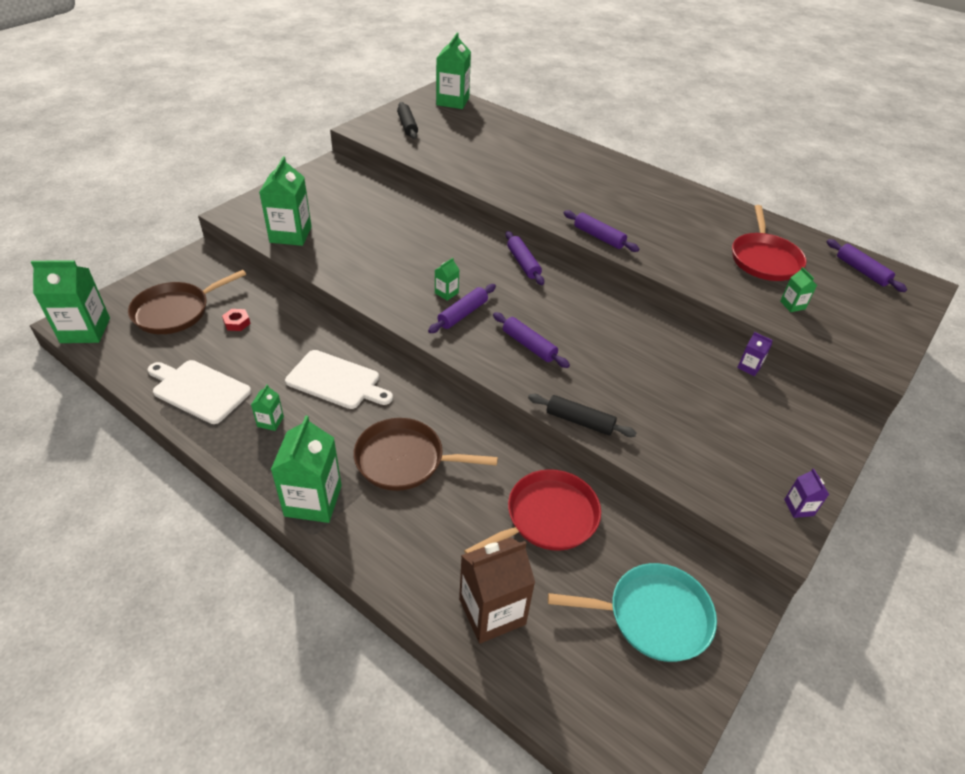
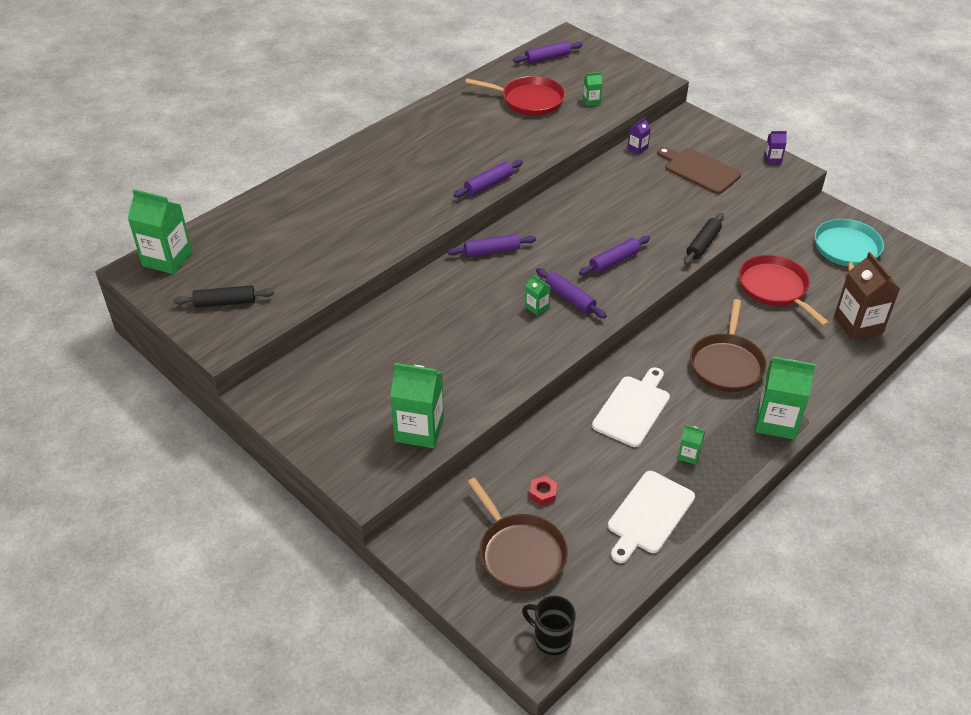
camera: 80 degrees left, 0 degrees up
(85, 330) = (551, 638): green carton -> black mug
(732, 424) = (699, 170): none -> brown cutting board

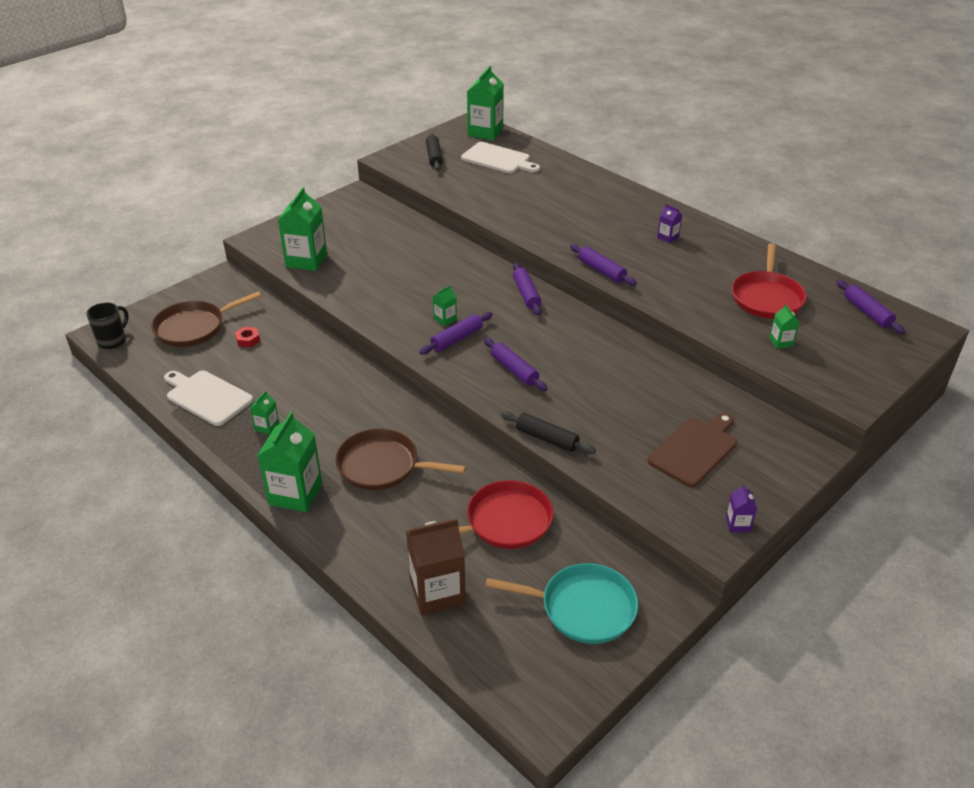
camera: 90 degrees right, 5 degrees down
(633, 408) = (332, 395): white cutting board -> white cutting board (498, 159)
(637, 148) = (728, 400): purple carton -> purple carton (667, 237)

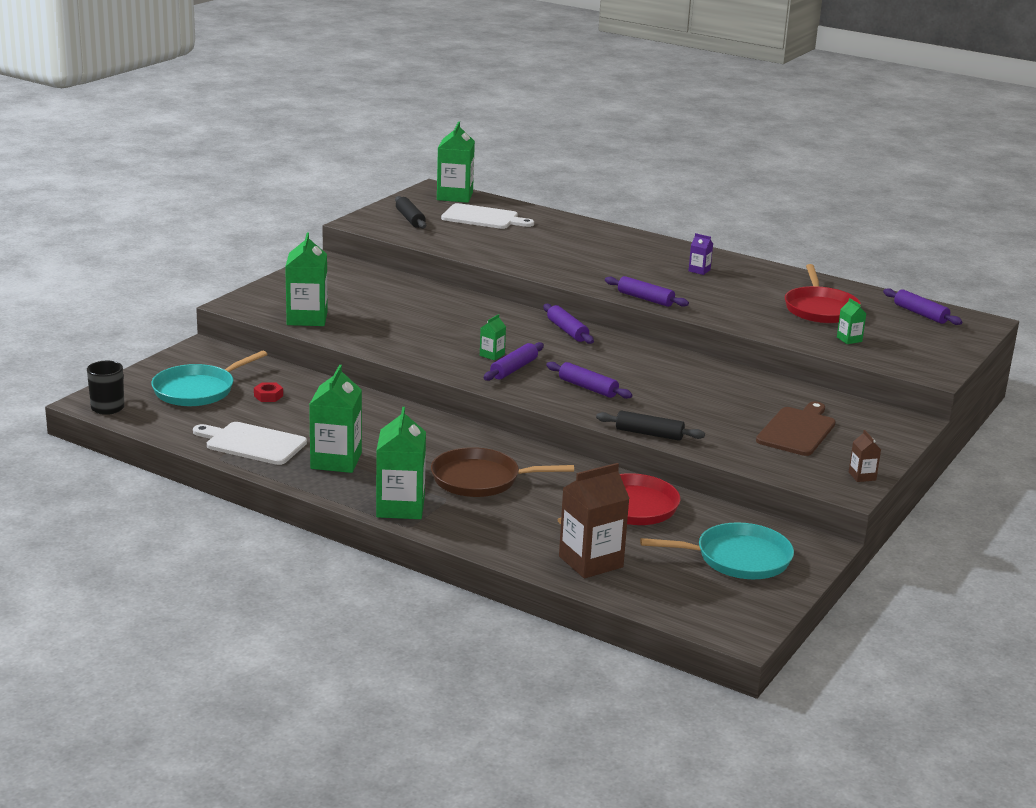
camera: 15 degrees left, 15 degrees down
(194, 327) = (197, 390): brown pan -> turquoise pan
(267, 427) = (336, 461): green carton -> green carton, size x2.12
(737, 524) = (862, 476): purple carton -> brown carton

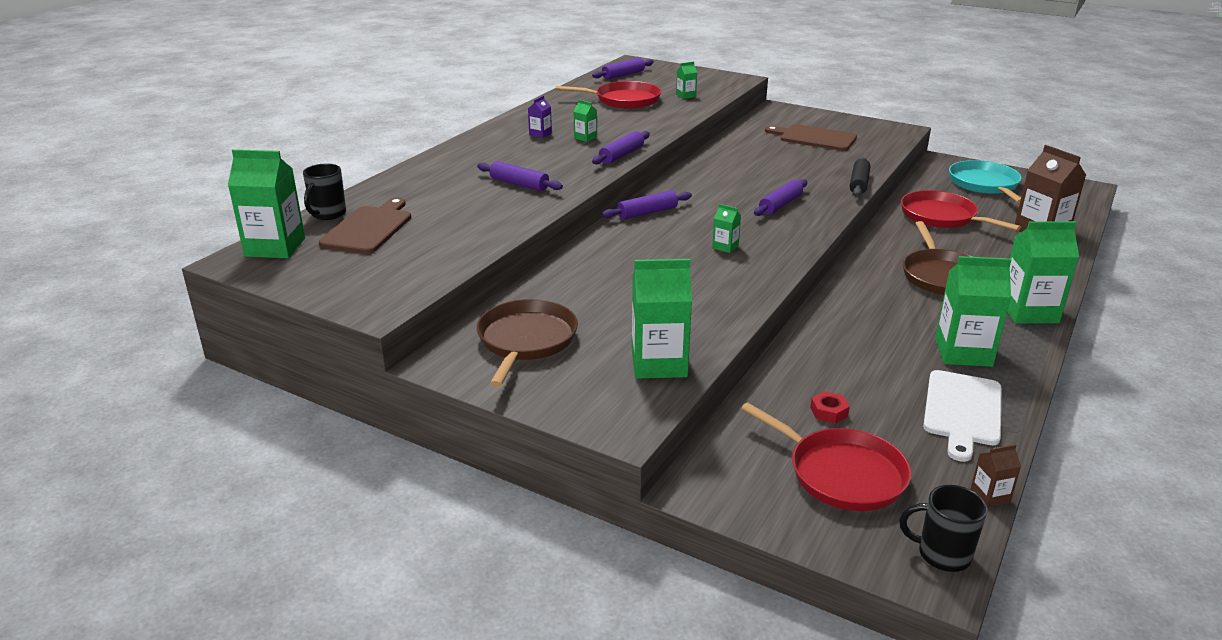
camera: 90 degrees left, 5 degrees up
(197, 390) = (841, 473): turquoise pan -> red pan
(349, 283) = (526, 341): none -> brown pan
(410, 219) = (366, 273): black rolling pin -> none
(483, 218) = (369, 228): white cutting board -> brown cutting board
(510, 206) = (328, 214): none -> black mug
(513, 369) = (755, 236): purple rolling pin -> purple rolling pin (519, 184)
(692, 287) = (585, 138): none -> green carton
(862, 476) = (876, 125): brown carton -> brown carton (990, 496)

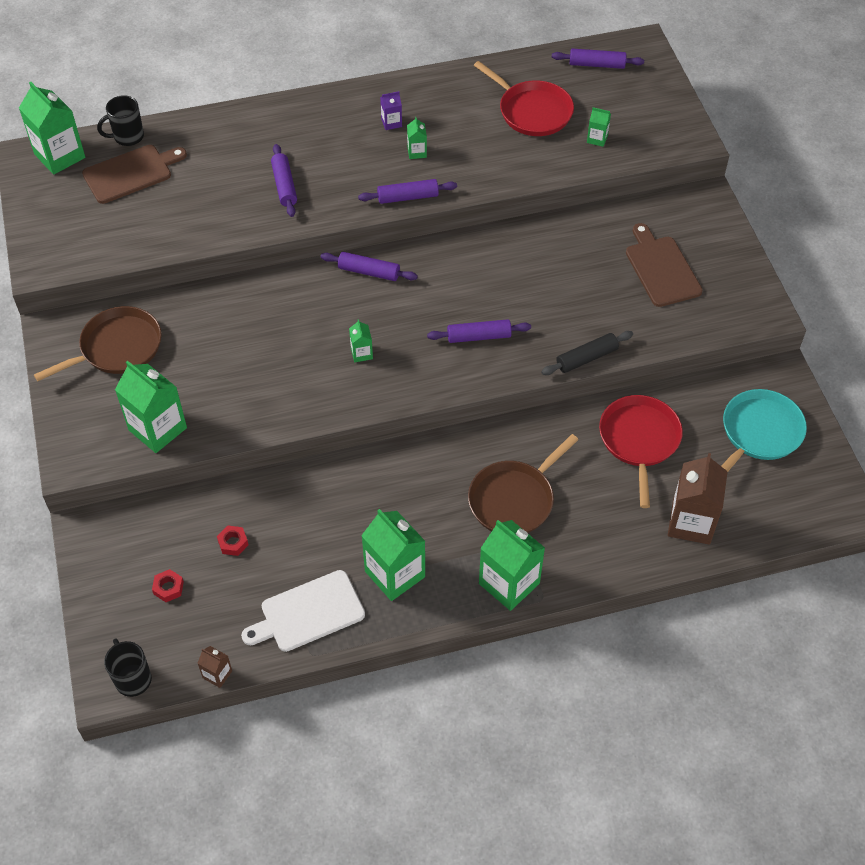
camera: 45 degrees right, 25 degrees up
(841, 473) = (168, 588): red pan -> red nut

